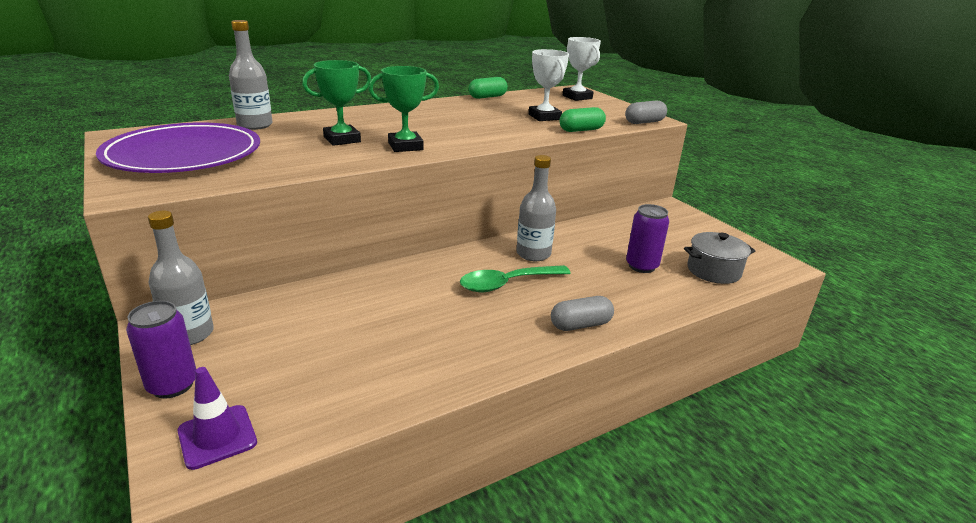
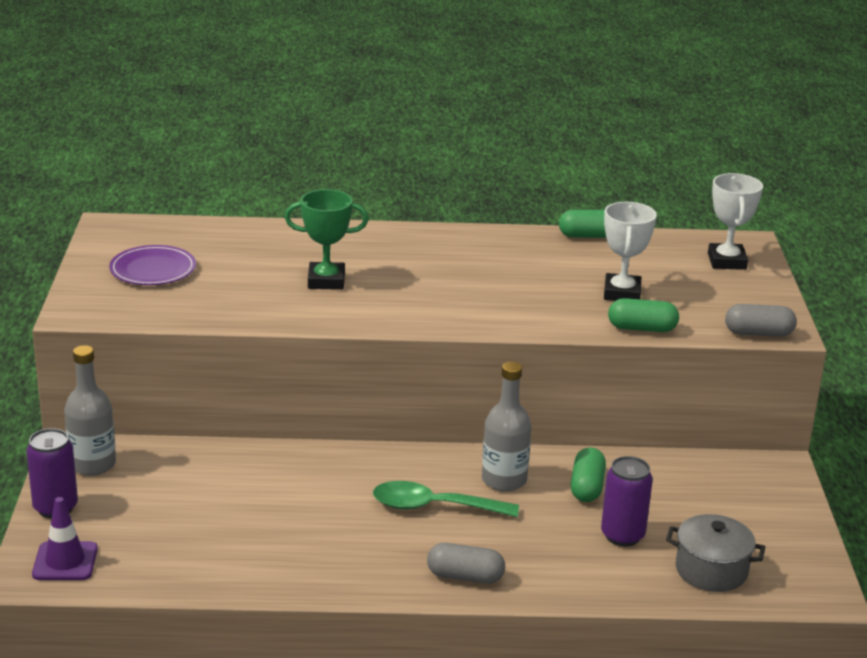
camera: 30 degrees right, 0 degrees up
(184, 154) = (153, 269): purple plate -> purple plate, size x0.53
(255, 125) = (252, 236): grey bottle -> none
(405, 146) = (386, 308): green trophy -> none
(587, 244) = (587, 487): none -> green capsule

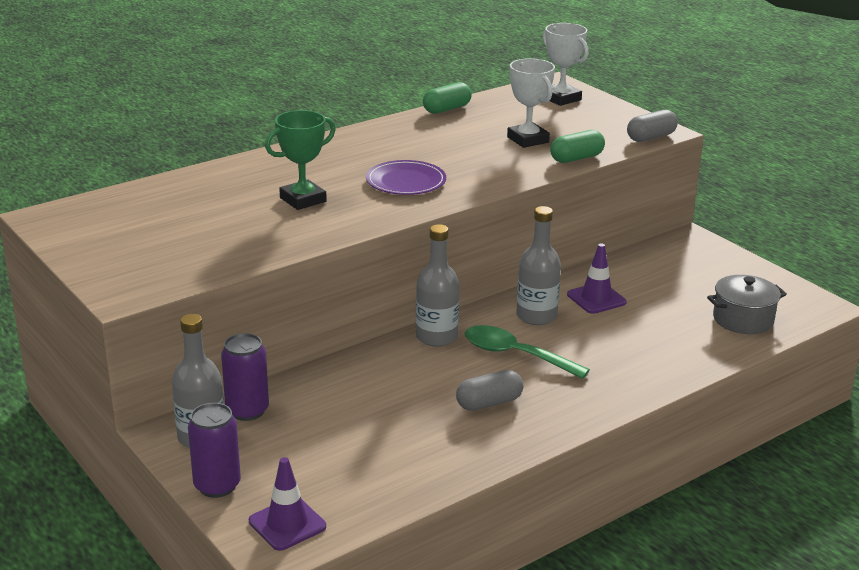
camera: 35 degrees left, 0 degrees up
(153, 269) = (140, 238): purple plate -> purple plate (406, 181)
(386, 461) = (436, 337): none -> grey bottle
(433, 507) = (515, 355): green spoon -> green spoon turned 60 degrees clockwise
(465, 577) = (603, 393): grey capsule -> grey capsule (489, 403)
(587, 487) = (596, 298): green capsule -> purple traffic cone
(622, 535) = (662, 321): purple can -> purple can (247, 411)

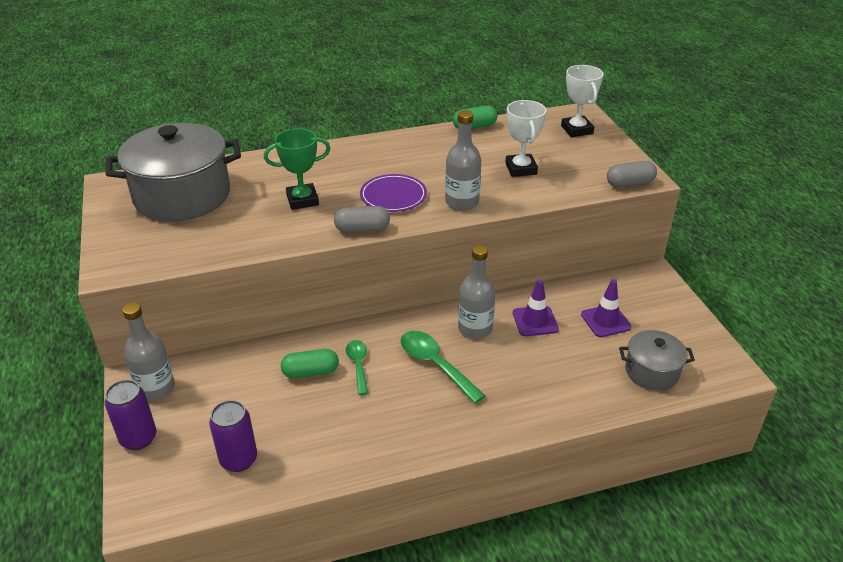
camera: 20 degrees right, 10 degrees up
(150, 216) = (182, 196): none -> grey pot
(247, 411) = (202, 371): purple can -> purple can (238, 459)
(287, 524) = (164, 490): purple traffic cone -> purple traffic cone (605, 321)
(429, 371) = (358, 365): none -> green spoon
(436, 337) = (383, 332): grey bottle -> grey bottle (462, 202)
(489, 403) = (386, 409): grey capsule -> grey capsule (362, 229)
(576, 158) = (550, 195): green capsule -> green capsule (310, 372)

